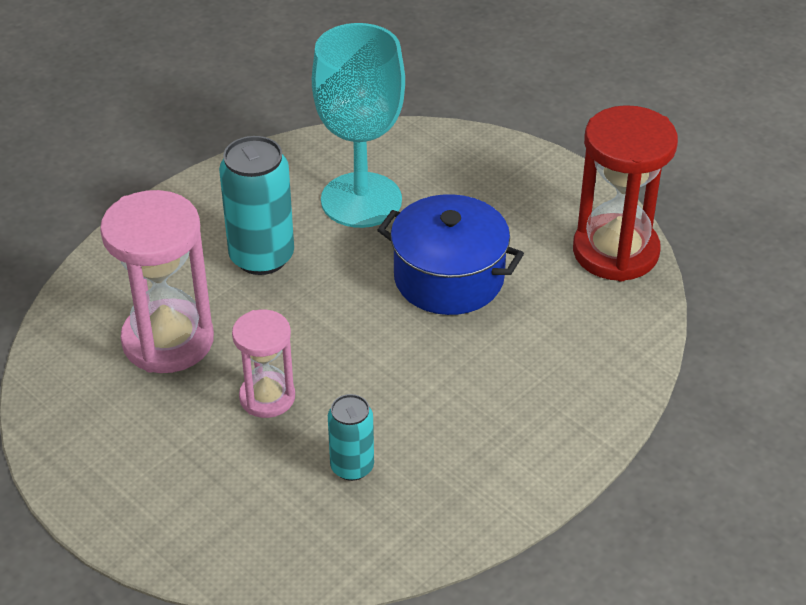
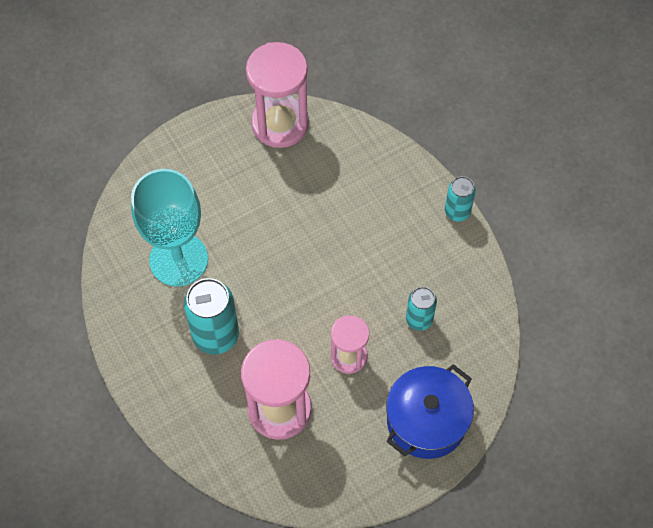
camera: 75 degrees left, 20 degrees up
(449, 278) = (273, 225): blue pot -> blue pot (426, 421)
(559, 480) = (457, 211): none -> turquoise can
(615, 251) = (280, 124): red hourglass -> pink hourglass

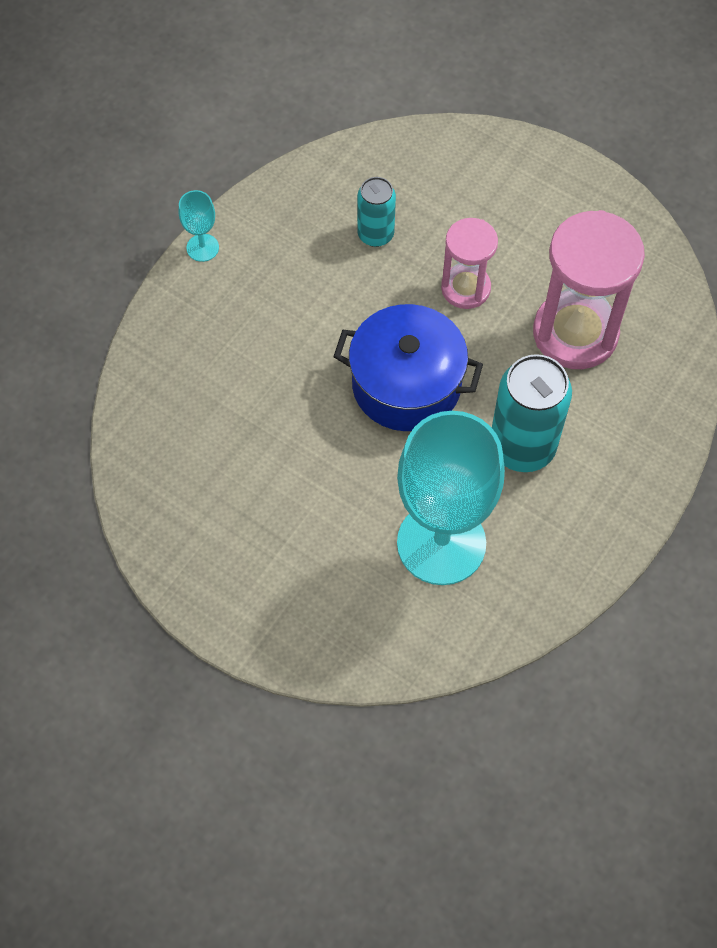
camera: 115 degrees left, 0 degrees up
(280, 124) = (161, 511): pink hourglass -> none
(426, 421) = (499, 181): blue pot -> blue pot (406, 384)
(457, 211) = (202, 247): turquoise can -> turquoise goblet

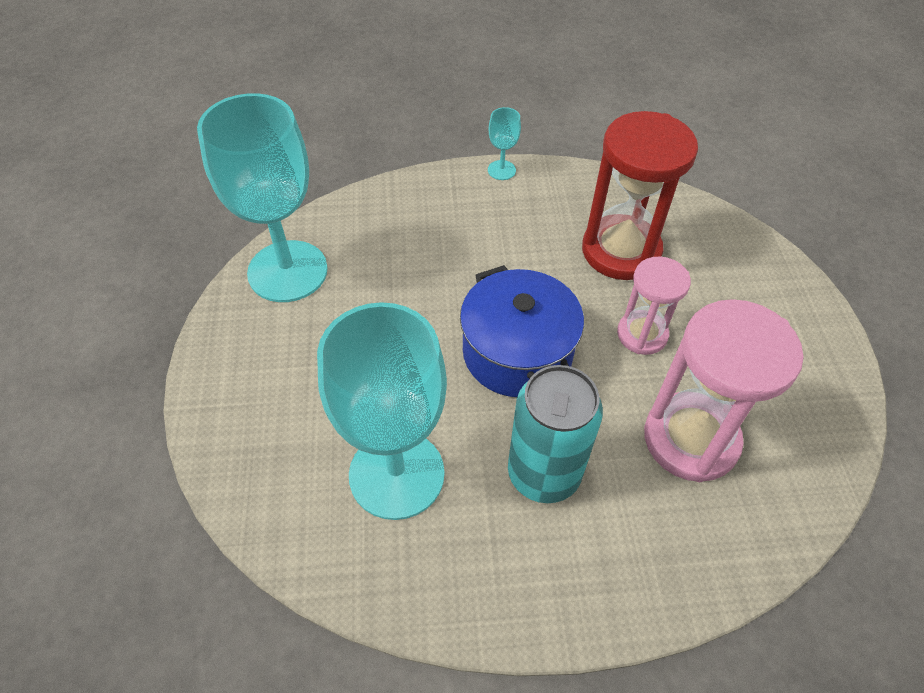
camera: 50 degrees right, 10 degrees down
(165, 495) = (287, 271): none -> turquoise goblet
(375, 234) = (621, 251): turquoise can -> red hourglass

